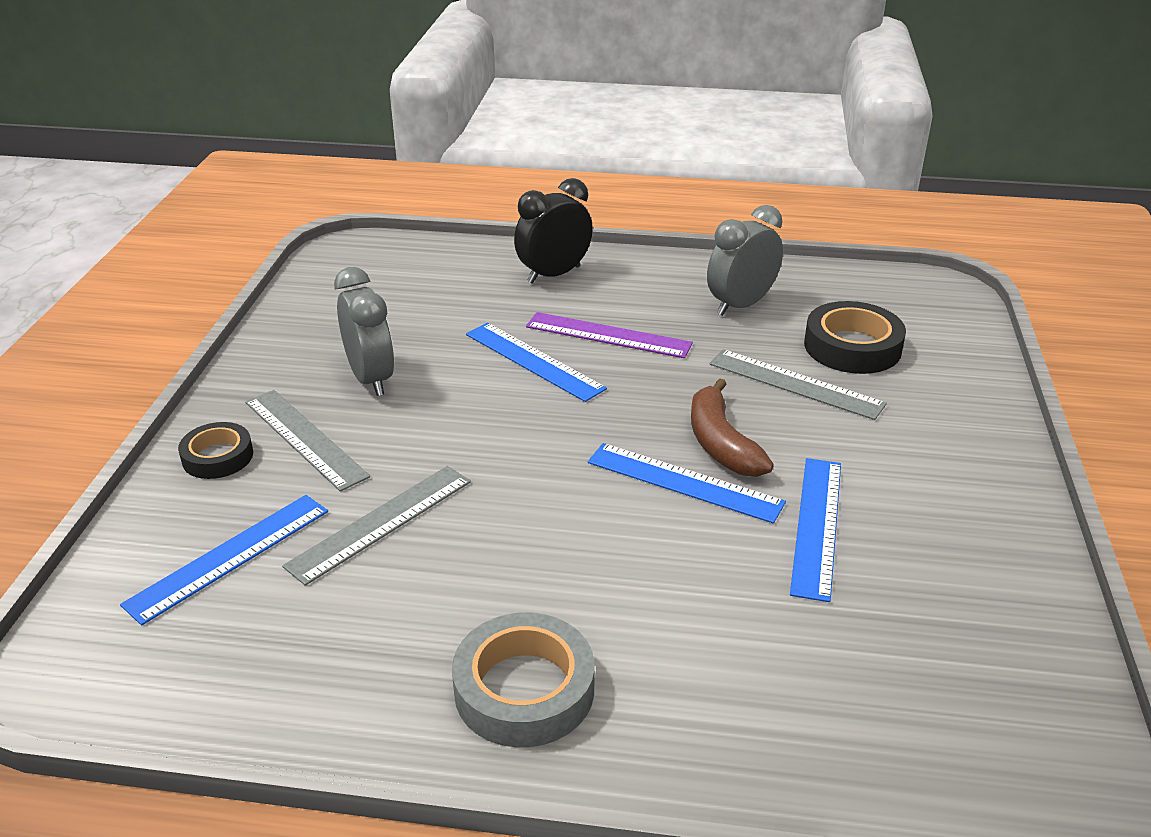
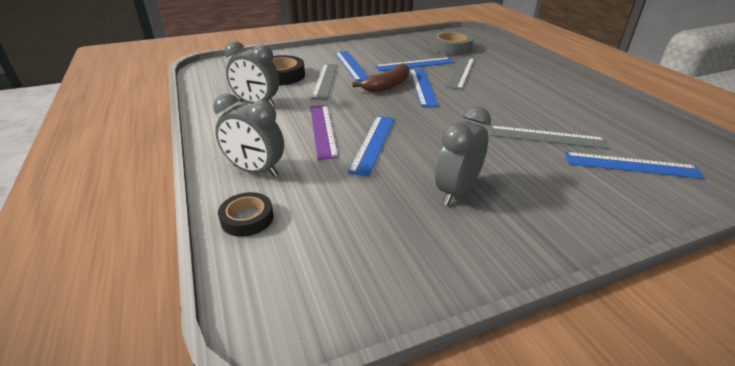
camera: 120 degrees left, 0 degrees up
(217, 457) = (599, 211): black tape -> black tape (247, 218)
(305, 438) = (537, 187): grey ruler -> grey ruler (461, 72)
(524, 689) = (557, 86): grey tape -> grey tape (450, 47)
(554, 274) = (255, 171): black clock -> grey clock
(863, 436) = (351, 65): none -> blue ruler

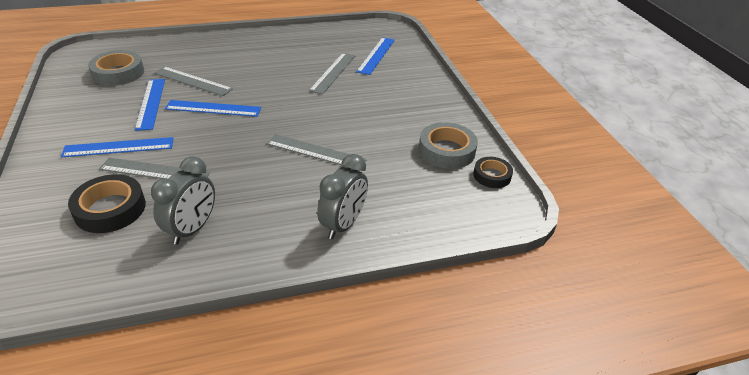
camera: 85 degrees left, 5 degrees up
(247, 218) = (412, 227): black tape -> black tape (492, 175)
(323, 130) = (280, 179): purple ruler -> none
(373, 143) = (316, 152): blue ruler -> grey ruler
(388, 85) = (197, 128): brown banana -> none
(413, 246) = (446, 150): none -> grey tape
(457, 191) = (393, 124): grey clock -> none

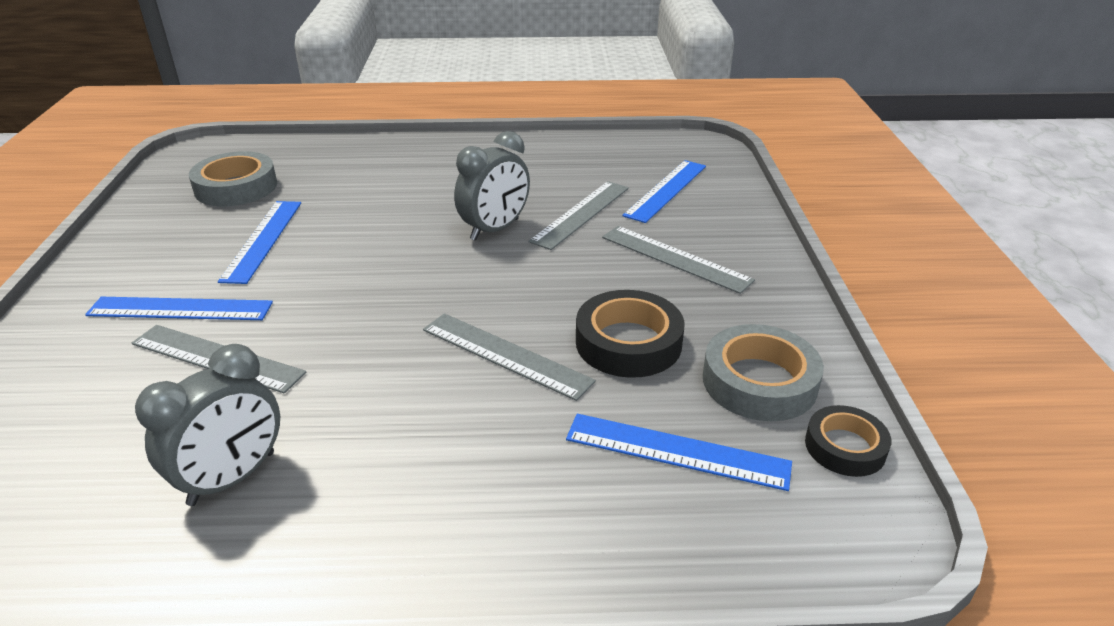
camera: 15 degrees right, 5 degrees down
(110, 209) = (115, 418): black tape -> black tape (628, 342)
(192, 81) = (343, 209): grey ruler -> grey ruler (675, 258)
(213, 108) = (358, 258): blue ruler -> blue ruler (677, 451)
(343, 224) = (512, 512): grey clock -> grey clock (495, 229)

